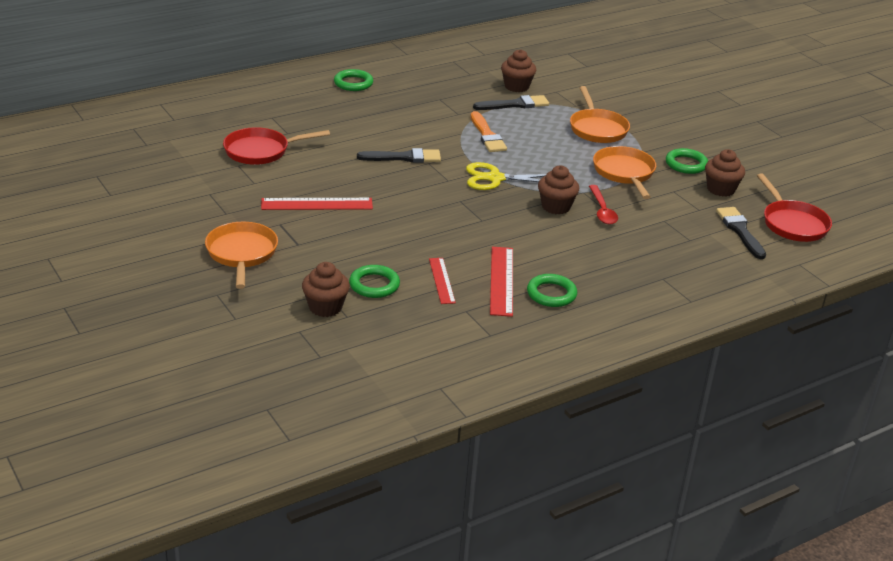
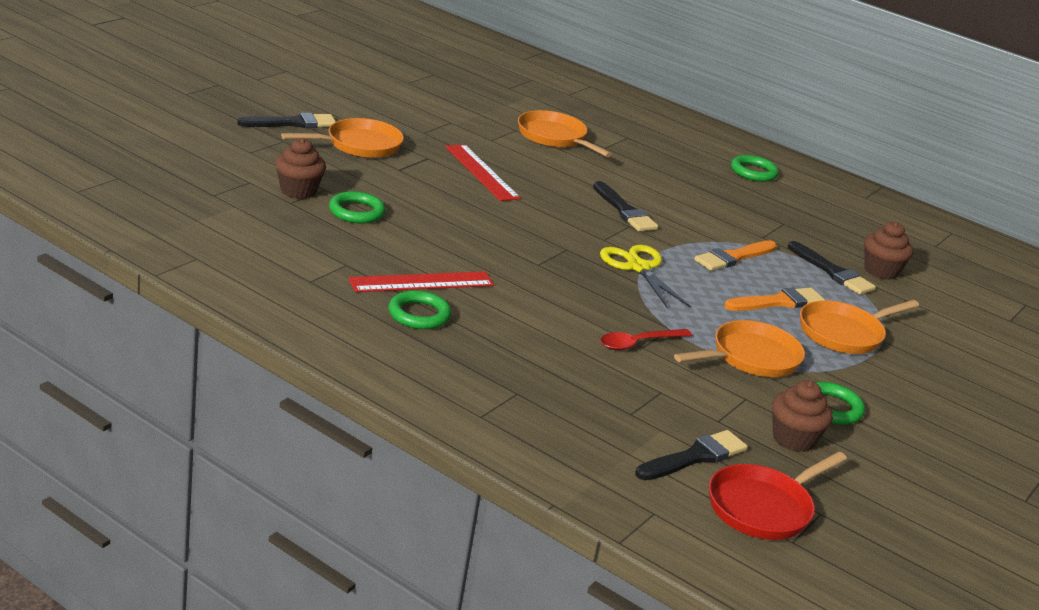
camera: 65 degrees right, 5 degrees down
(179, 281) = (292, 123): none -> black brush
(261, 151) = (554, 137): red pan -> orange pan
(442, 280) = (394, 247): red ruler -> none
(553, 139) = (778, 302): none -> orange brush
(556, 207) = (615, 310): brown cupcake -> none

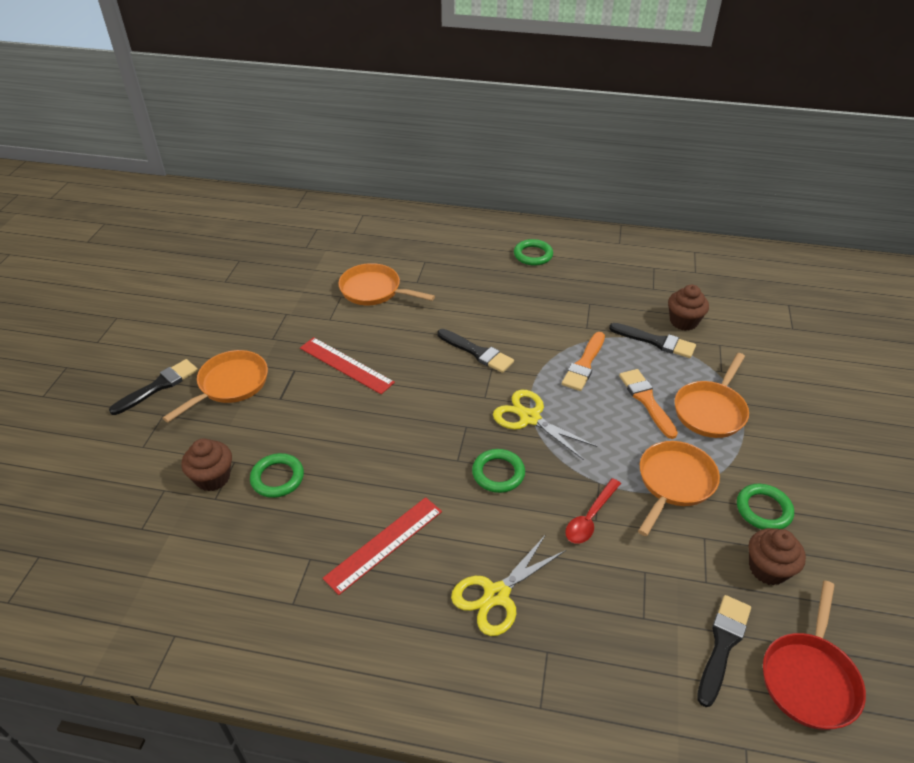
camera: 20 degrees left, 15 degrees up
(419, 314) = (408, 592): green ring -> green ring (498, 473)
(500, 347) = (496, 595): none -> yellow scissors
(778, 302) = (646, 400): orange brush -> orange brush turned 60 degrees counterclockwise

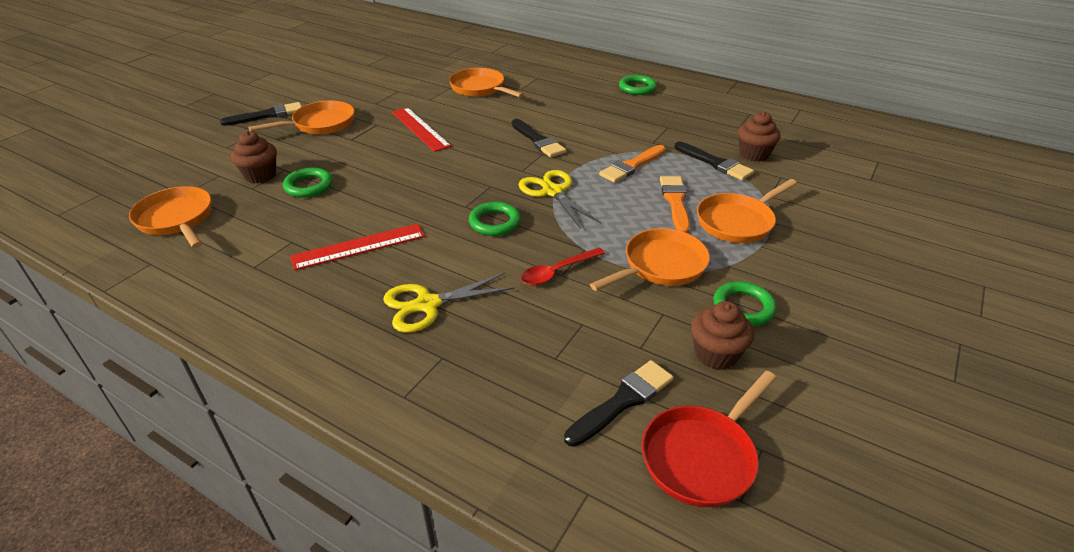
camera: 20 degrees right, 5 degrees down
(160, 567) = (177, 219): none -> orange pan

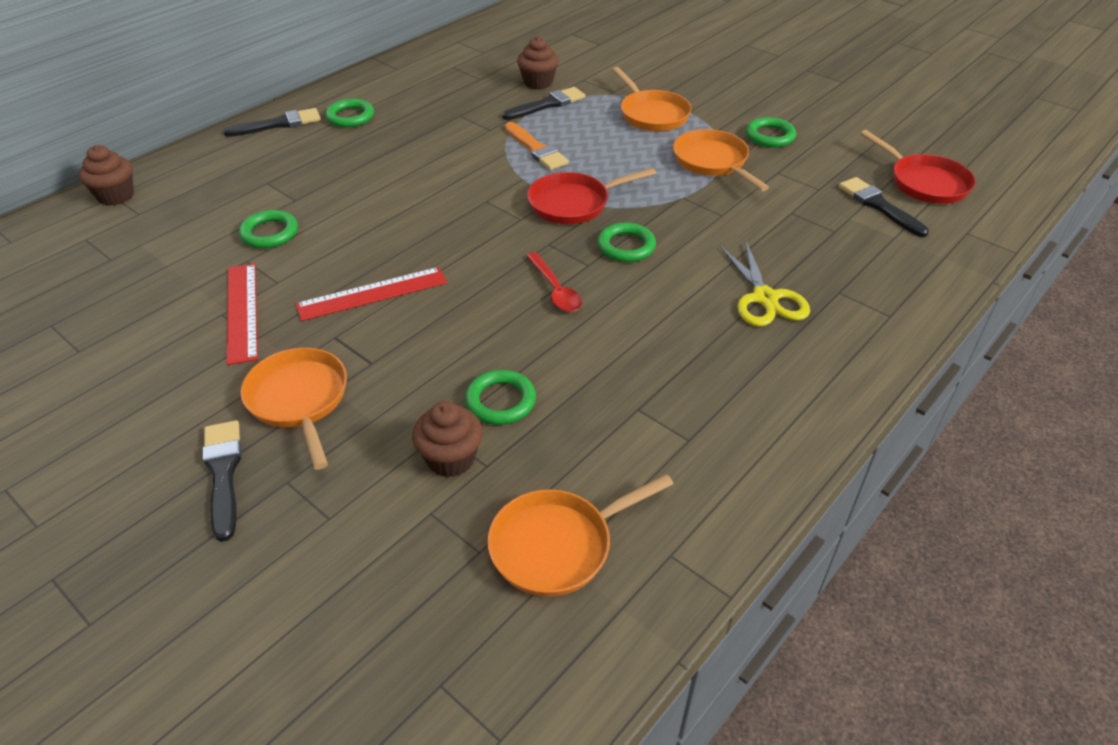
camera: 80 degrees left, 5 degrees up
(359, 246) = (658, 348): red ruler -> red ruler (242, 312)
(480, 88) = (269, 233): orange pan -> green ring
(538, 140) = (453, 200): black brush -> black brush (278, 124)
(552, 191) = (573, 203): yellow scissors -> red pan
(557, 272) = (717, 216): red spoon -> red spoon (555, 290)
(675, 202) = (612, 137): orange brush -> none
(716, 354) = (824, 158): brown cupcake -> brown cupcake (116, 196)

